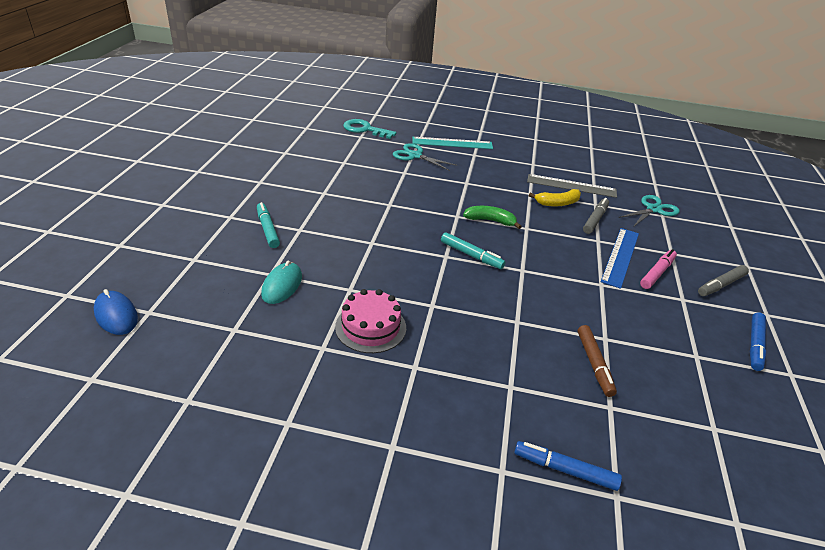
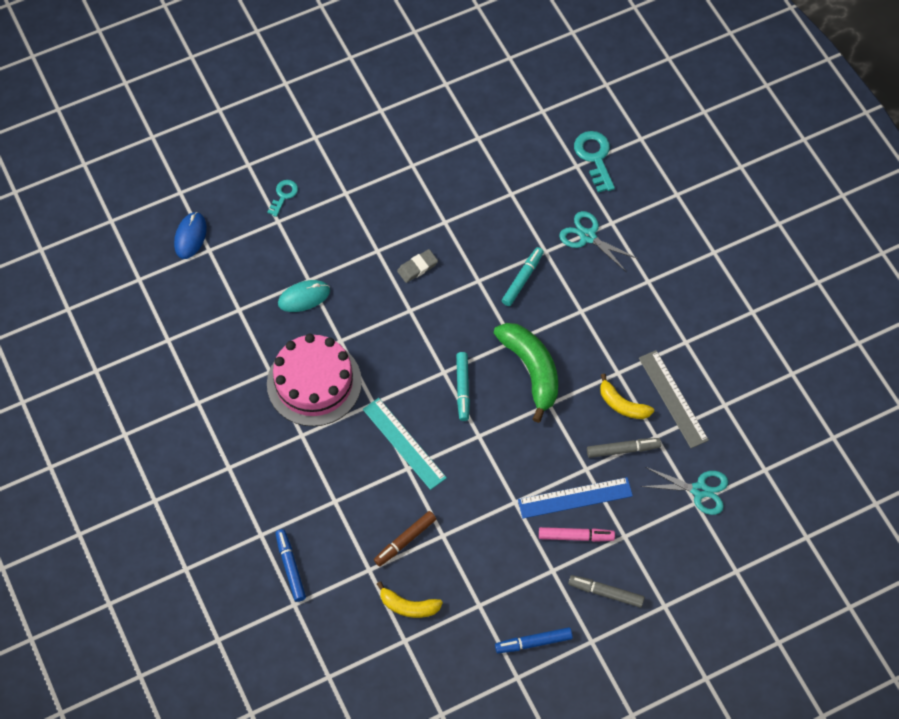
camera: 55 degrees right, 25 degrees up
(178, 244) = (283, 195): none -> turquoise key
(267, 229) = (355, 230): turquoise marker -> turquoise marker (522, 279)
(341, 221) = (417, 267): none -> grey eraser
(370, 327) = (314, 383): pink cake -> pink cake, size x1.54
(415, 156) = (588, 236): turquoise scissors -> turquoise scissors turned 45 degrees counterclockwise
(452, 143) = (652, 247): turquoise ruler -> turquoise ruler (404, 443)
(490, 221) = (531, 370): green banana -> green banana, size x1.73
(673, 402) = (408, 606): none -> yellow banana

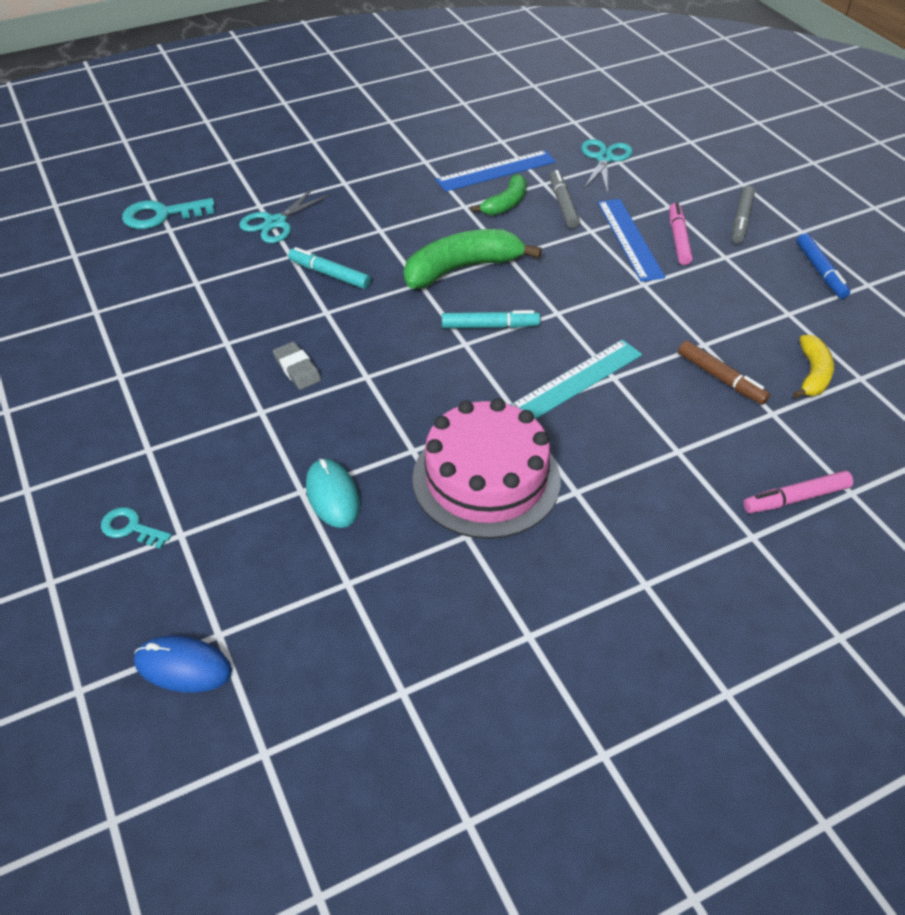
camera: 90 degrees left, 15 degrees down
(290, 567) = (795, 498): blue marker -> pink marker
(622, 404) = (506, 203): yellow banana -> green banana
(673, 398) = (496, 171): grey ruler -> blue ruler

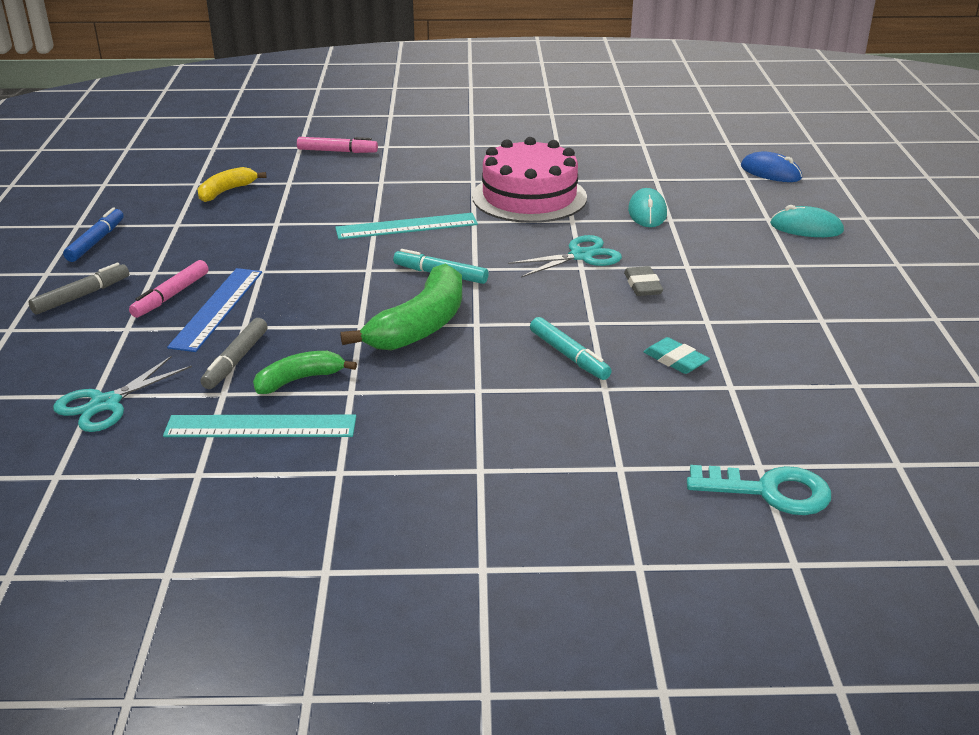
camera: 155 degrees left, 15 degrees down
(131, 528) = (806, 228): turquoise key -> turquoise mouse
(244, 294) = (675, 360): none -> turquoise eraser
(275, 223) = (607, 435): turquoise scissors -> turquoise scissors (581, 256)
(462, 269) = (421, 325): green banana -> green banana turned 60 degrees counterclockwise
(496, 171) = (261, 427): blue ruler -> turquoise ruler
(721, 378) = (295, 204): brown marker -> none

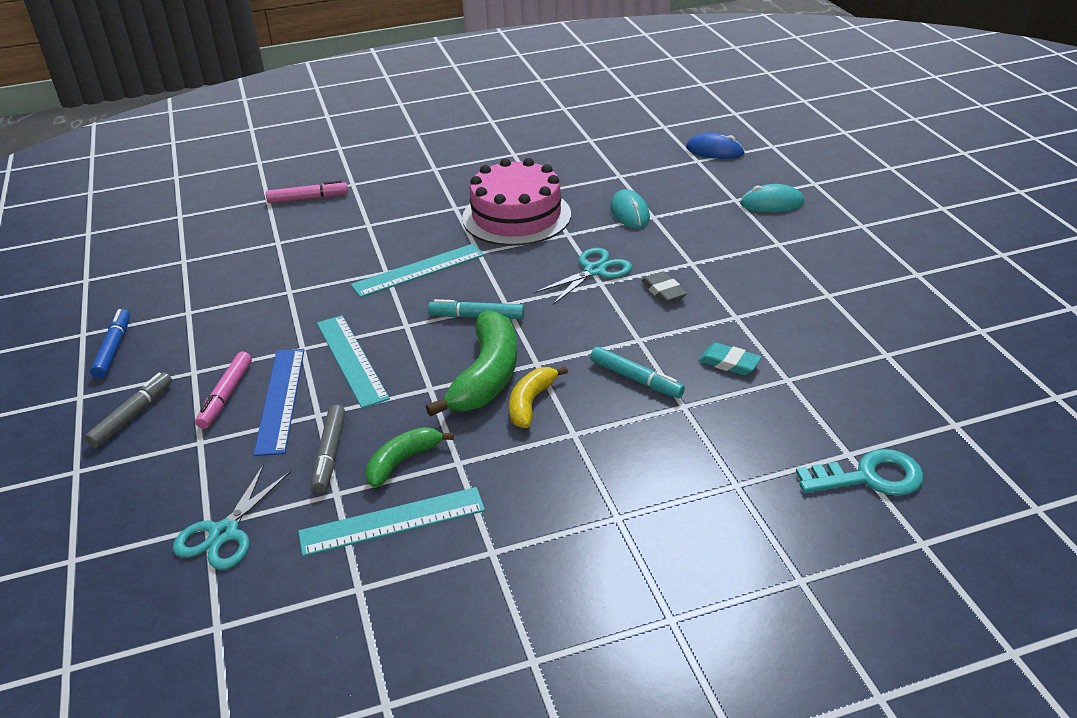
camera: 15 degrees left, 5 degrees up
(226, 191) = (219, 264): yellow banana -> yellow banana (530, 403)
(301, 288) = (351, 360): none -> turquoise ruler

